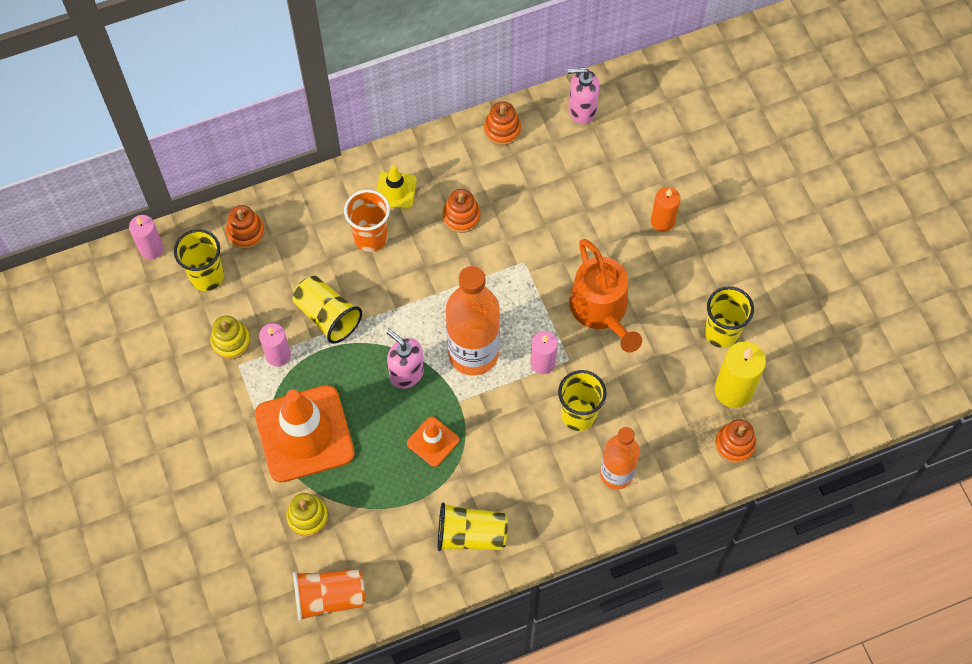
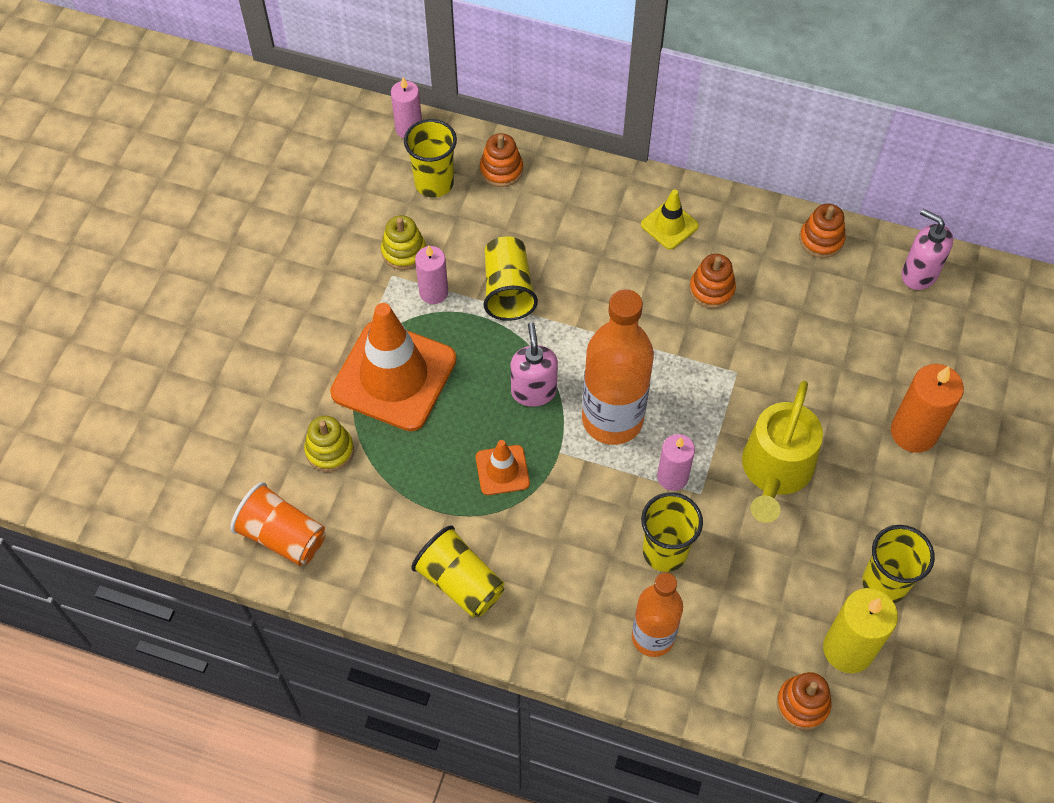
camera: 40 degrees right, 5 degrees down
(371, 237) = (609, 250): orange cup -> none
(601, 310) = (775, 470): orange watering can -> yellow watering can
(662, 221) = (913, 432): orange candle -> orange candle, size x1.53

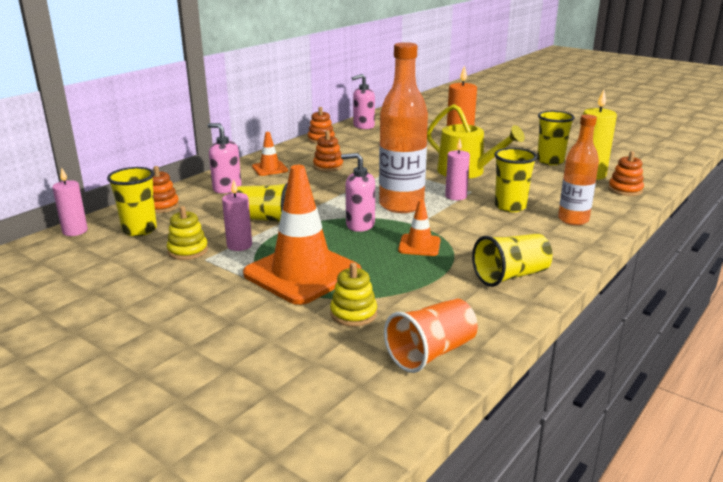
camera: 70 degrees left, 35 degrees down
(581, 208) = (227, 188): none -> pink soap dispenser
(669, 225) = (270, 169): yellow traffic cone -> orange traffic cone

